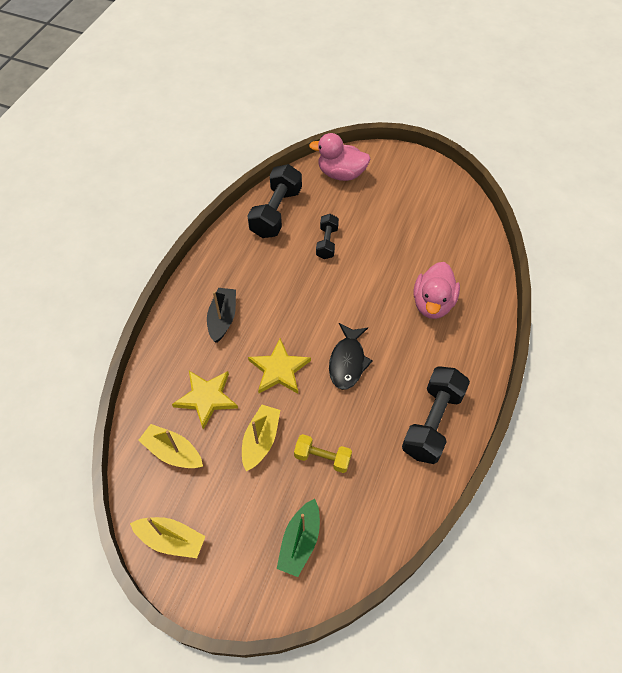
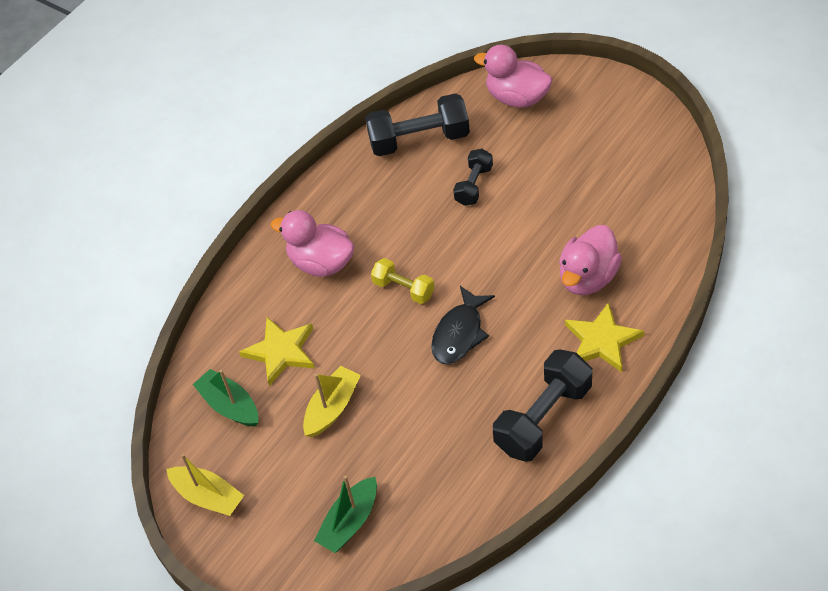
camera: 20 degrees right, 5 degrees down
(173, 452) = (230, 405): yellow boat -> green boat
(222, 318) = (321, 263): black boat -> pink duck
(276, 212) = (419, 140): black dumbbell -> black dumbbell turned 45 degrees clockwise
(279, 369) = (374, 331): yellow star -> yellow star (602, 341)
(322, 458) = (399, 437): yellow dumbbell -> yellow dumbbell (404, 289)

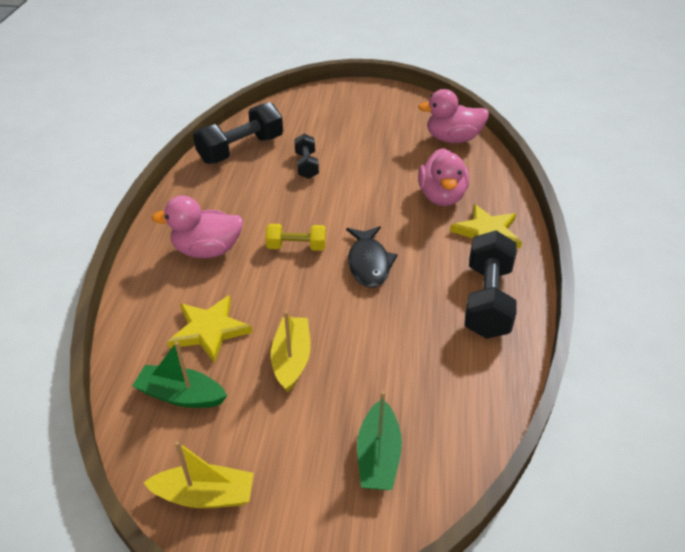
camera: 35 degrees left, 10 degrees down
(517, 98) = (301, 109): pink duck -> pink duck (452, 139)

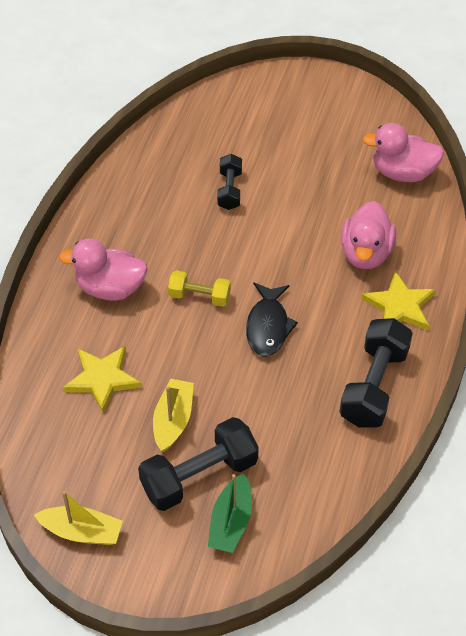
camera: 10 degrees right, 10 degrees up
(181, 395) = (70, 440): green boat -> none
(241, 149) = (162, 157): black dumbbell -> black dumbbell (199, 476)

